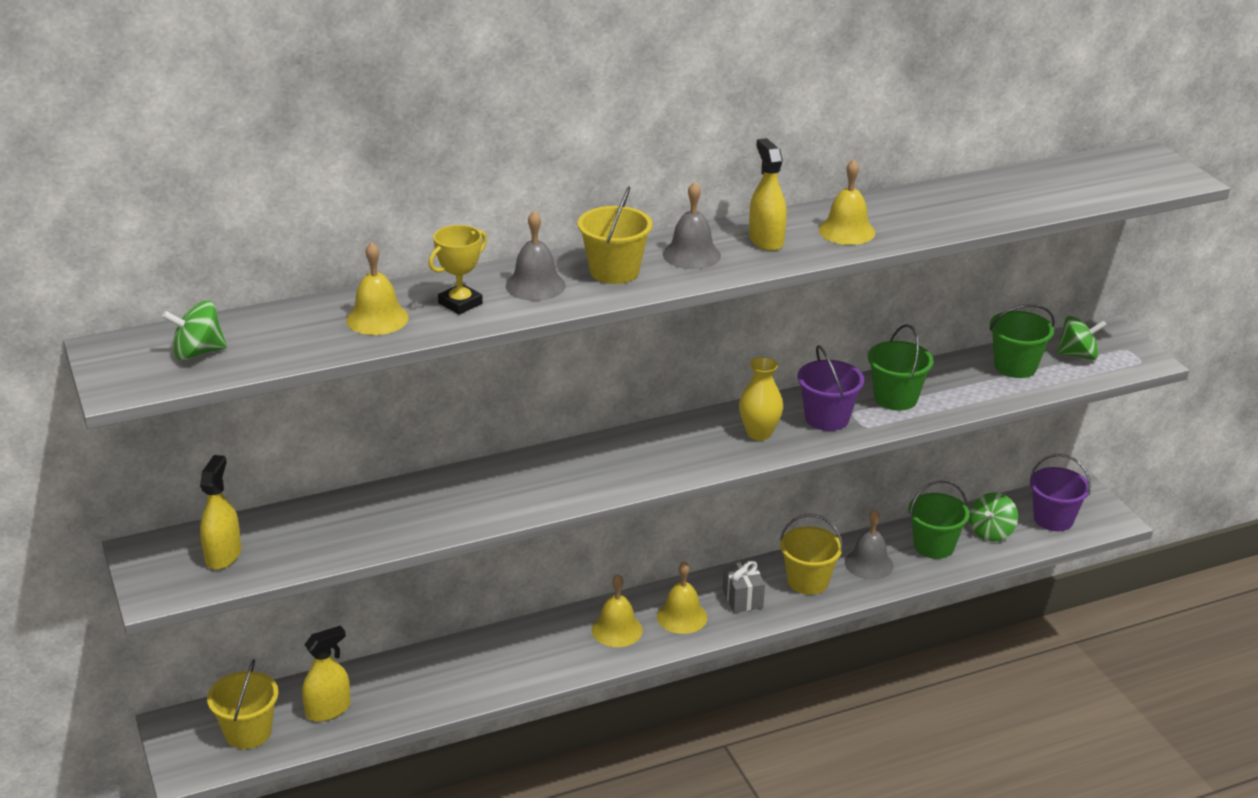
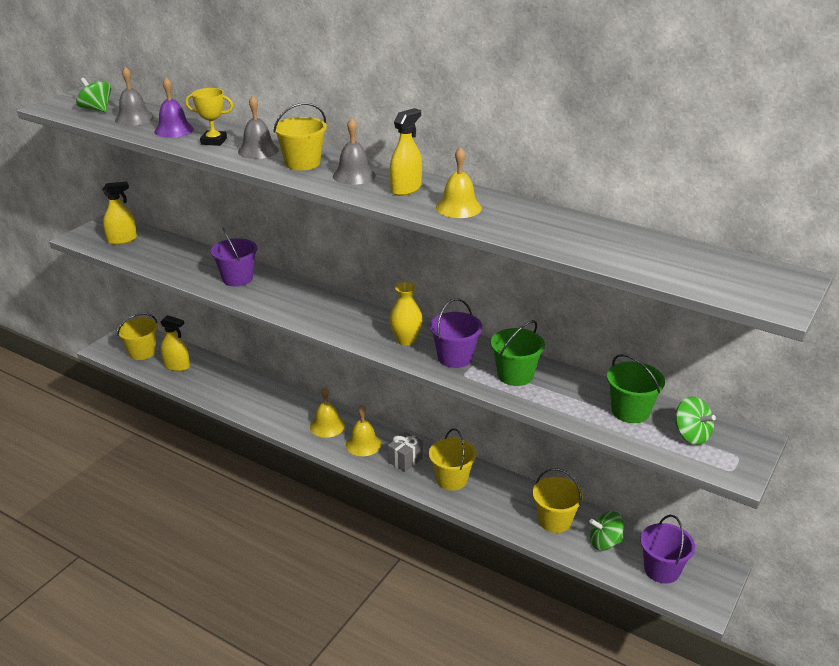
camera: 55 degrees right, 0 degrees up
(377, 318) = (174, 130): yellow bell -> purple bell
(472, 495) = (237, 278): none -> purple bucket
(869, 564) = (500, 498): grey bell -> grey bell (134, 118)
(934, 546) = (554, 520): green bucket -> yellow bucket

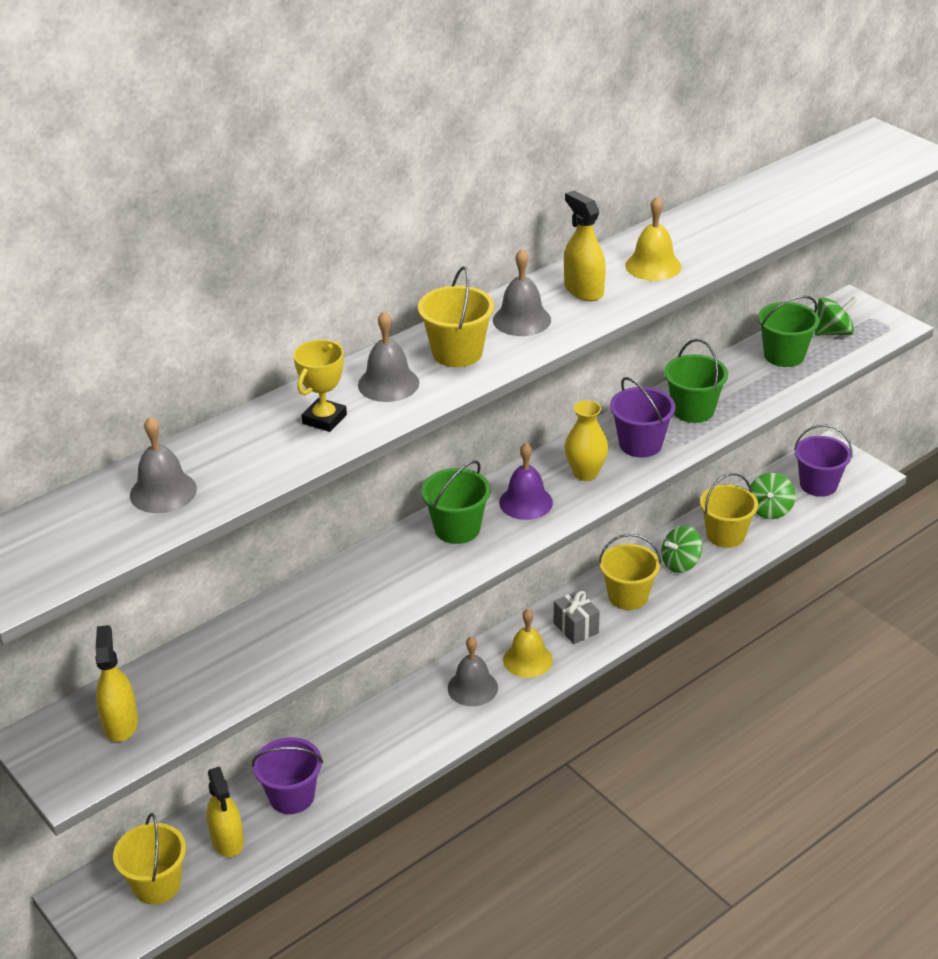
camera: 70 degrees left, 5 degrees up
(96, 109) = (83, 532): green spinning top -> green spinning top (680, 563)
(174, 130) = (249, 453): purple bell -> purple bell (526, 502)
(177, 366) = (227, 840): yellow spray bottle -> yellow spray bottle turned 120 degrees clockwise
(237, 278) = (343, 600): purple bucket -> purple bucket (292, 796)
(320, 302) = (457, 529): none -> green bucket
(327, 426) = (472, 687): yellow bell -> grey bell

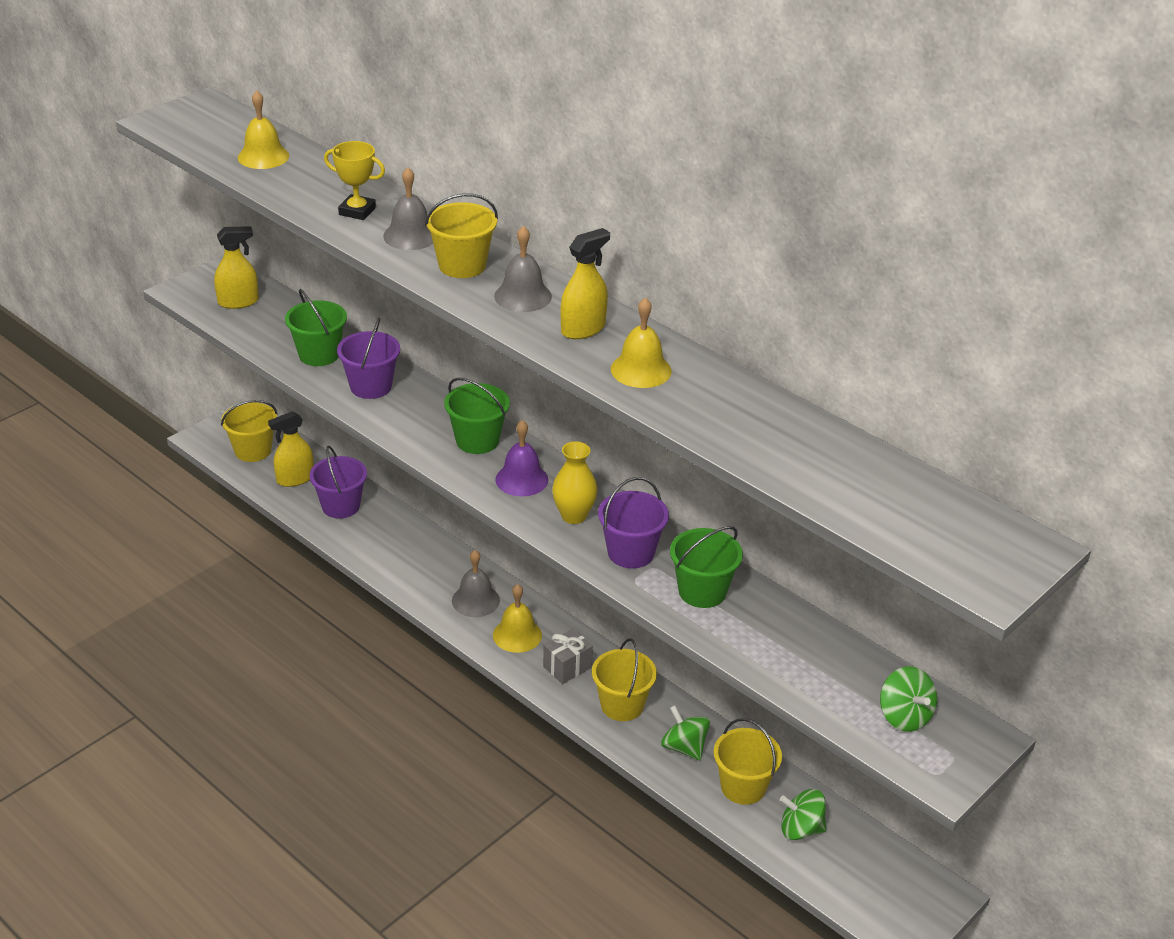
camera: 80 degrees right, 0 degrees up
(163, 492) = (263, 156): grey bell -> yellow bell
(784, 355) = (836, 669): green bucket -> green bucket (319, 354)
(818, 485) = (865, 879): purple bucket -> purple bucket (371, 386)

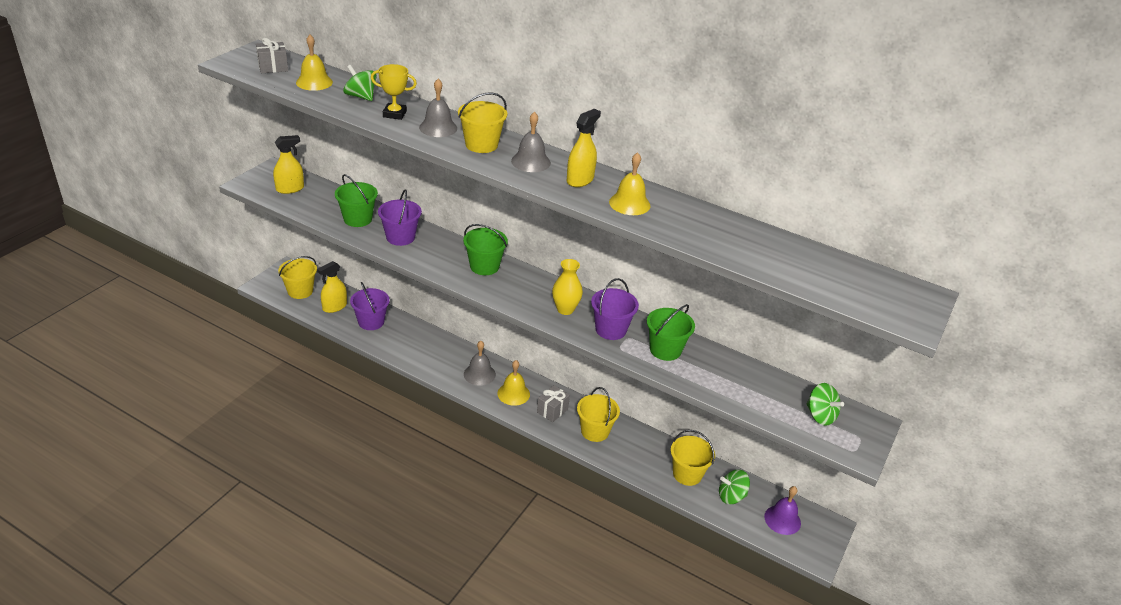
camera: 15 degrees left, 0 degrees up
(215, 131) = (273, 67): none -> grey gift
(521, 479) = (522, 289): purple bell -> purple bell (782, 519)
(684, 747) = (642, 453): green spinning top -> green spinning top (361, 96)

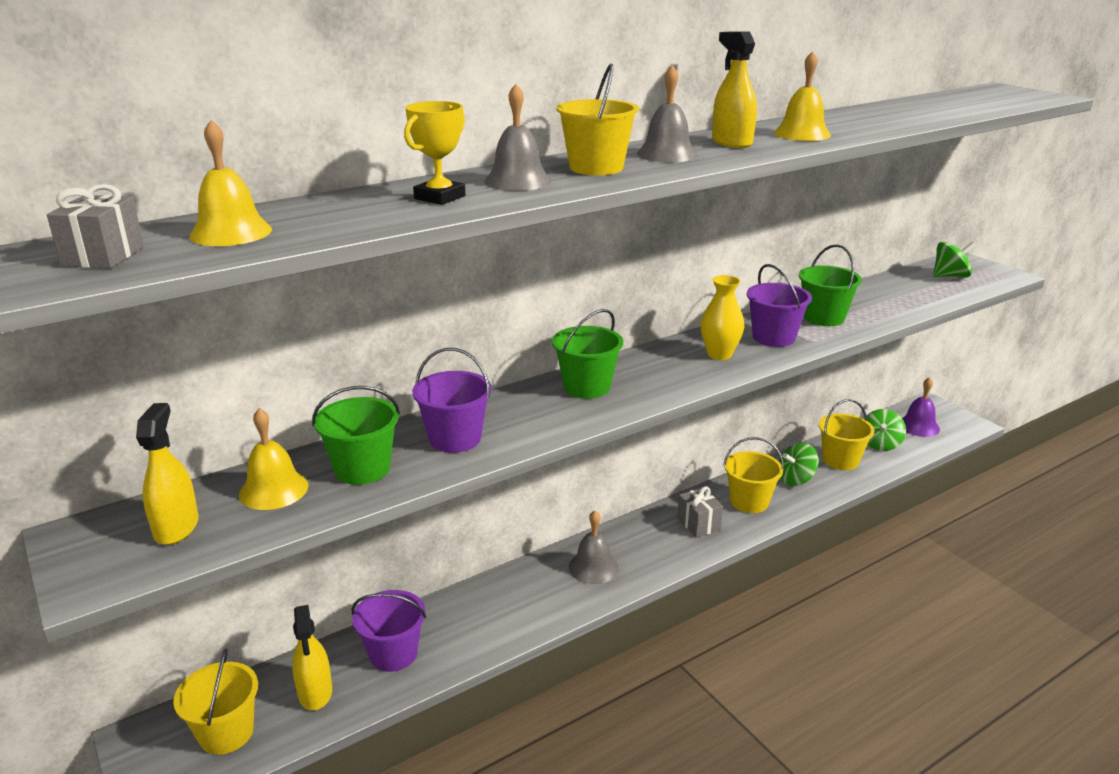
camera: 60 degrees left, 10 degrees down
(361, 96) = (343, 209): green spinning top -> green spinning top (795, 479)
(513, 393) = (650, 547): yellow bell -> yellow bell (273, 490)

